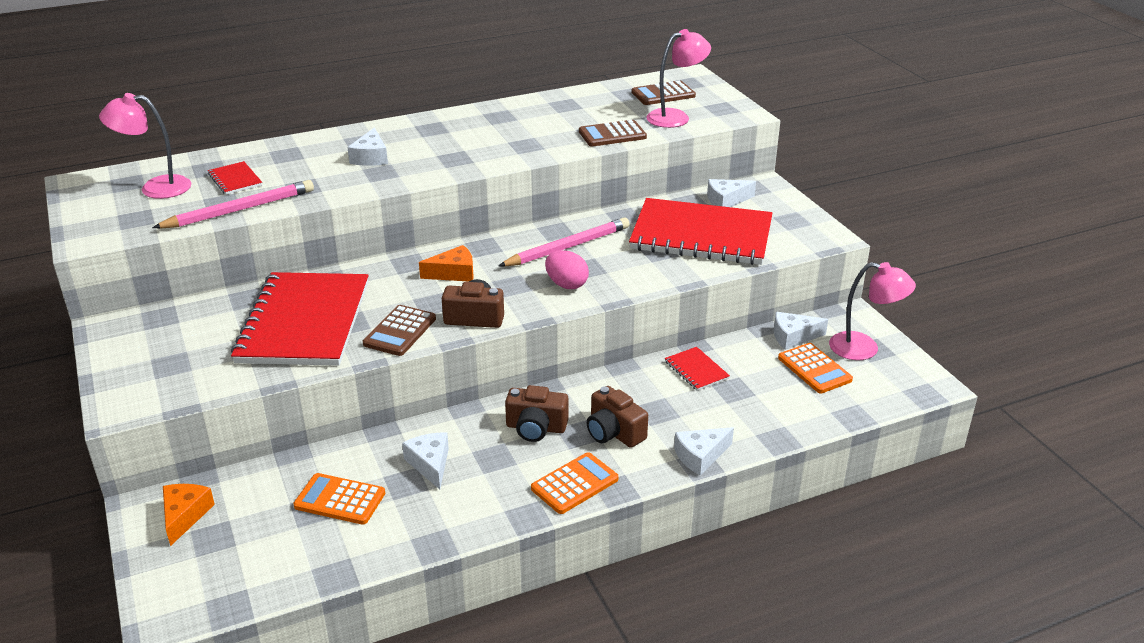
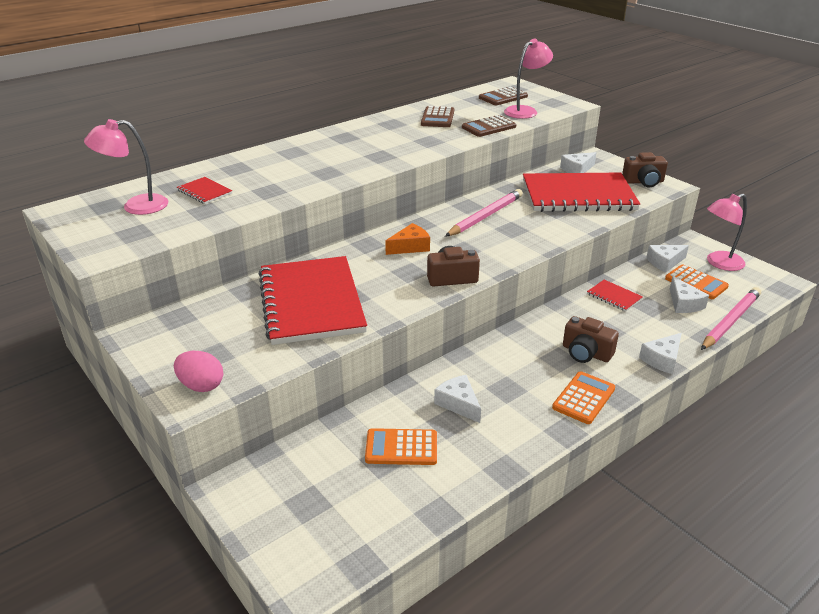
camera: 15 degrees left, 0 degrees up
(185, 516) = (270, 489): orange cheese -> none
(240, 210) = (226, 214): pink pencil -> pink pencil (731, 321)
(371, 157) = (310, 163): white cheese -> white cheese (684, 303)
(400, 331) = (397, 297): brown calculator -> brown calculator (437, 118)
(536, 428) = (524, 360): brown camera -> brown camera (643, 182)
(566, 284) = (505, 243): pink egg -> pink egg (201, 386)
(864, 349) = (719, 263): pink lamp -> pink lamp turned 150 degrees clockwise

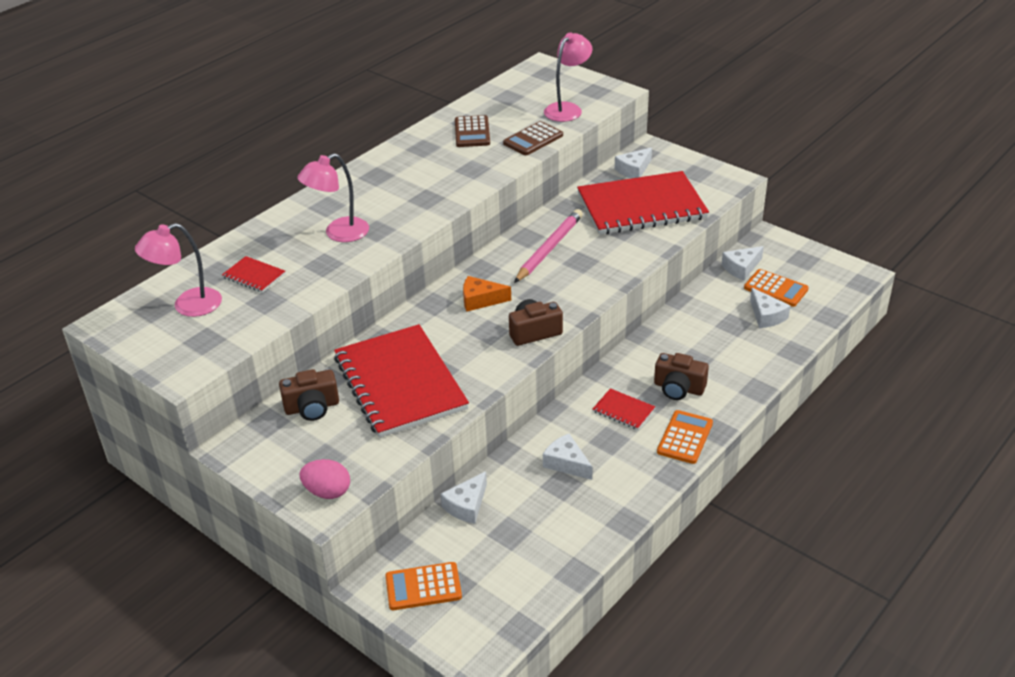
camera: 10 degrees left, 5 degrees up
(401, 447) = (524, 517): orange calculator -> orange calculator (423, 587)
(410, 247) = (480, 300): orange cheese -> orange cheese turned 135 degrees counterclockwise
(503, 97) = (537, 90): brown calculator -> none
(614, 297) = (695, 318): red notebook -> red notebook (623, 410)
(643, 182) = (707, 178): brown camera -> brown camera (312, 407)
(662, 359) = (753, 384): white cheese -> white cheese (467, 505)
(719, 263) = (796, 261): pink lamp -> pink lamp (338, 233)
(731, 321) = (814, 329): pink pencil -> none

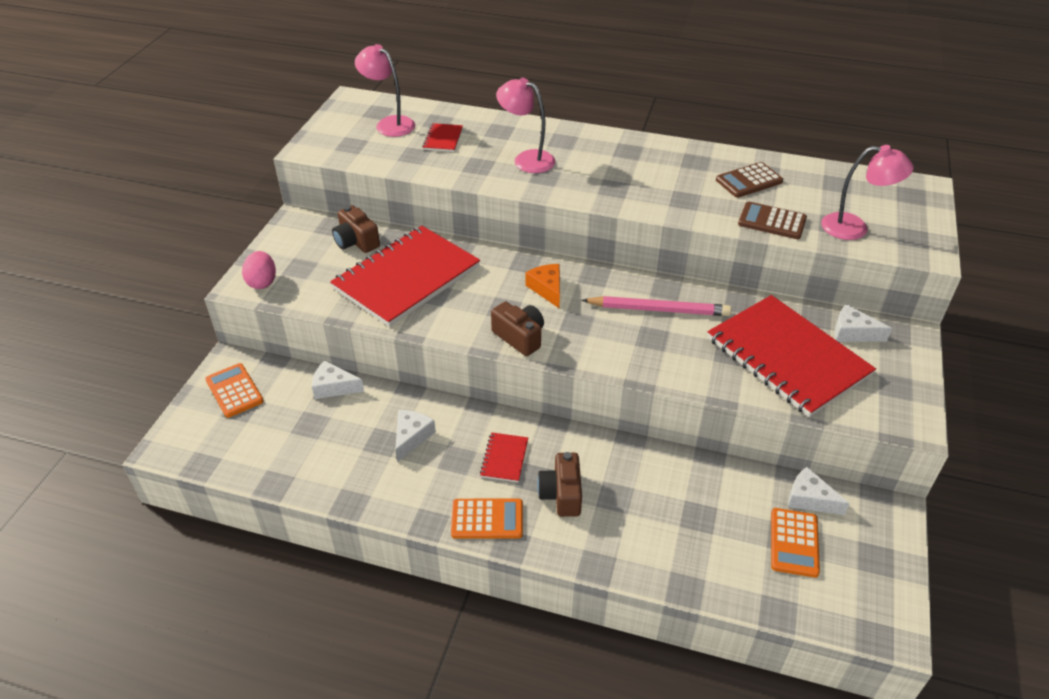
camera: 65 degrees right, 5 degrees up
(766, 316) = (735, 545): white cheese -> none

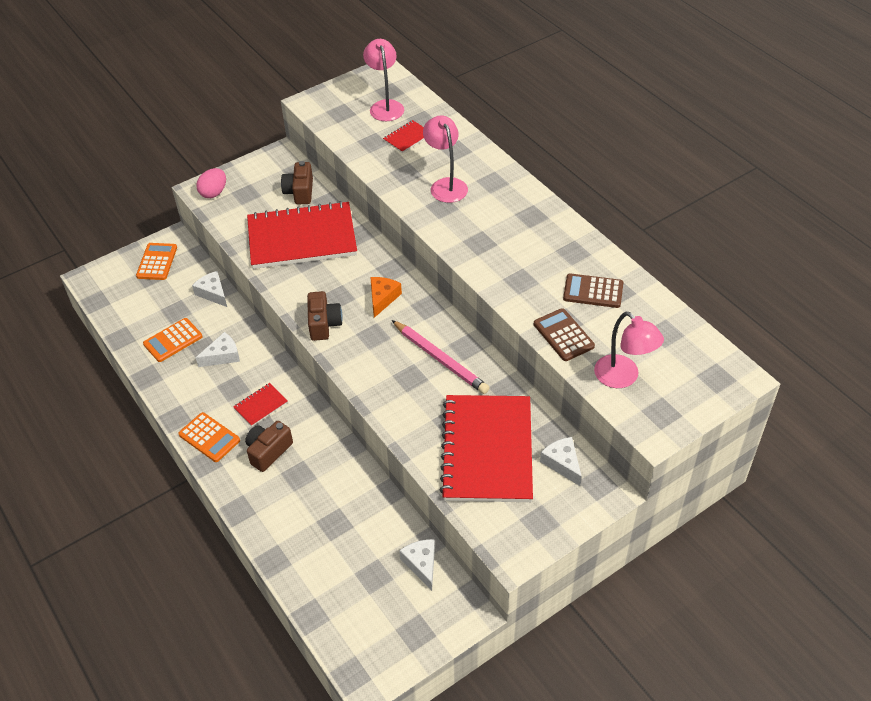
camera: 40 degrees right, 5 degrees up
(794, 543) = (374, 583): orange calculator -> orange calculator (173, 340)

